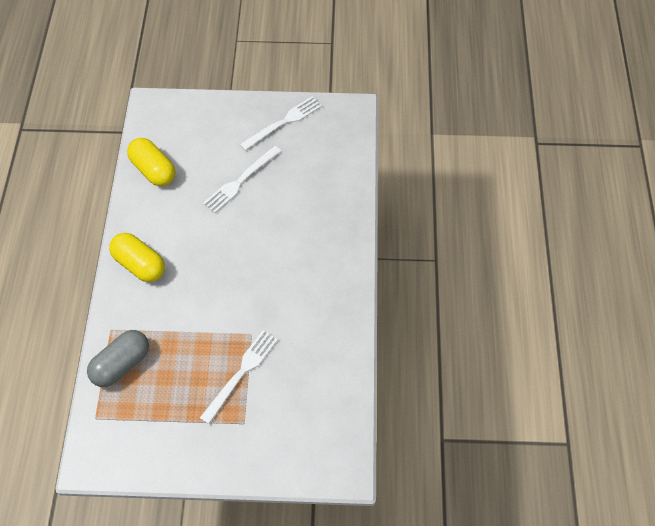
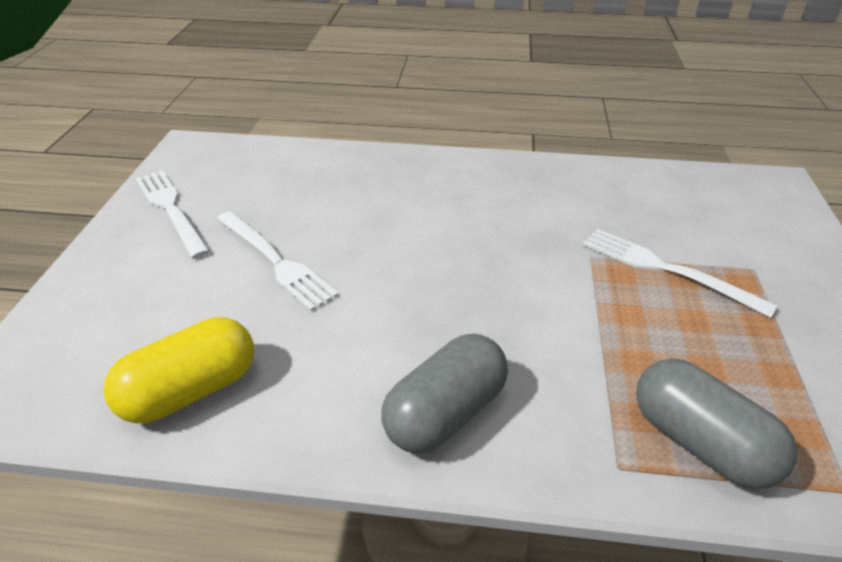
camera: 85 degrees left, 20 degrees down
(140, 264) = (445, 413): yellow capsule -> grey capsule

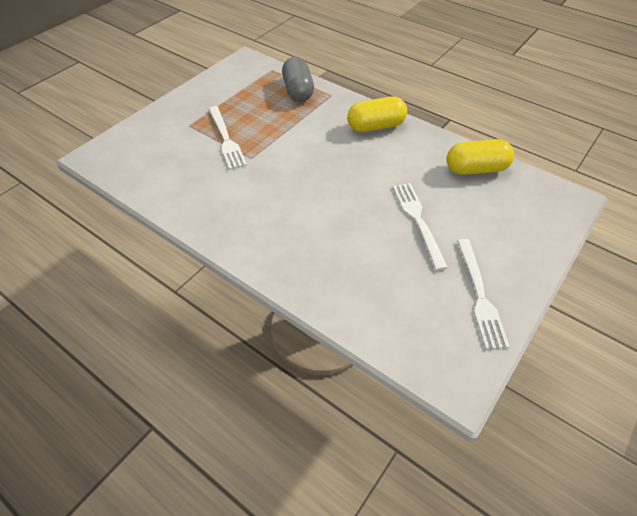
camera: 150 degrees left, 10 degrees up
(445, 413) = (376, 126): grey capsule -> yellow capsule

